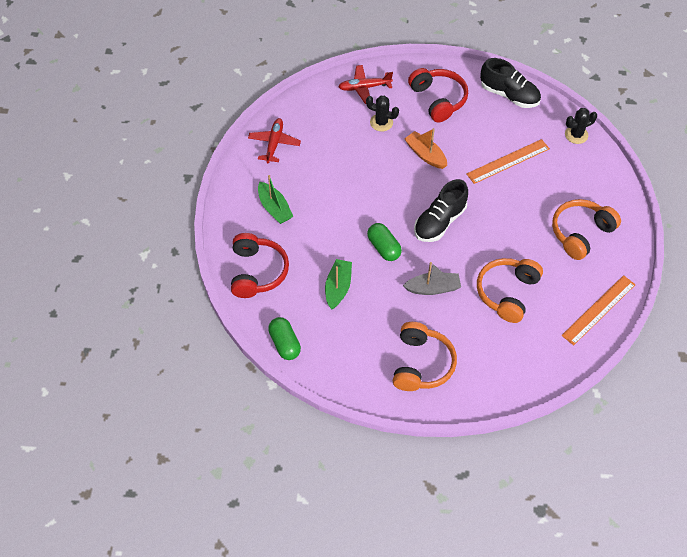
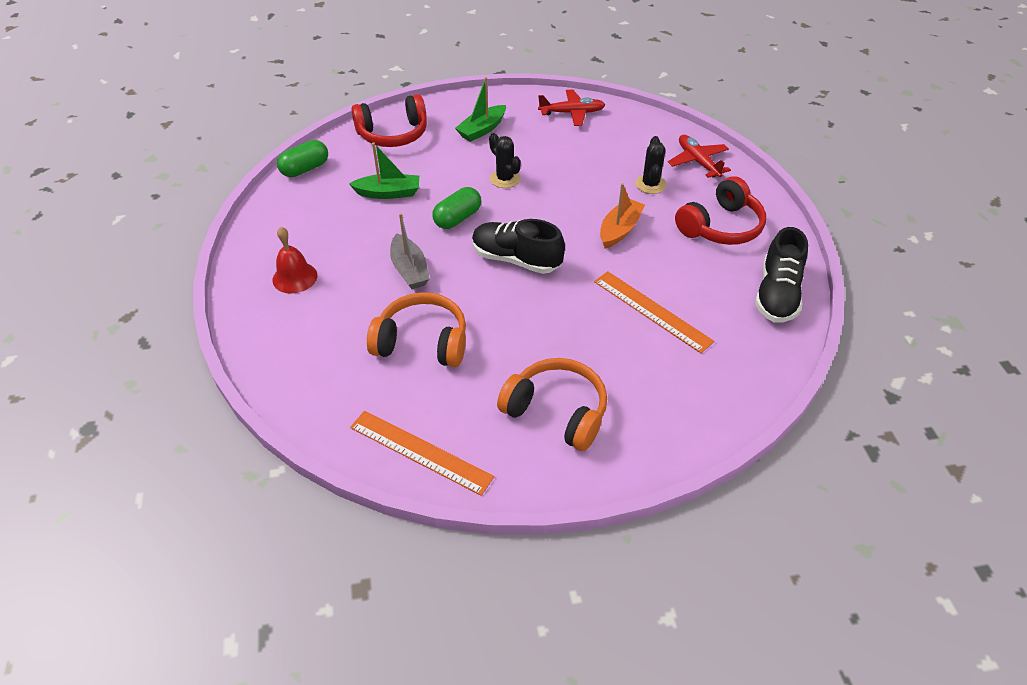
camera: 75 degrees right, 10 degrees down
(421, 364) = (295, 277): orange headphones -> red bell
(576, 135) = (748, 382): black cactus -> black cactus (505, 179)

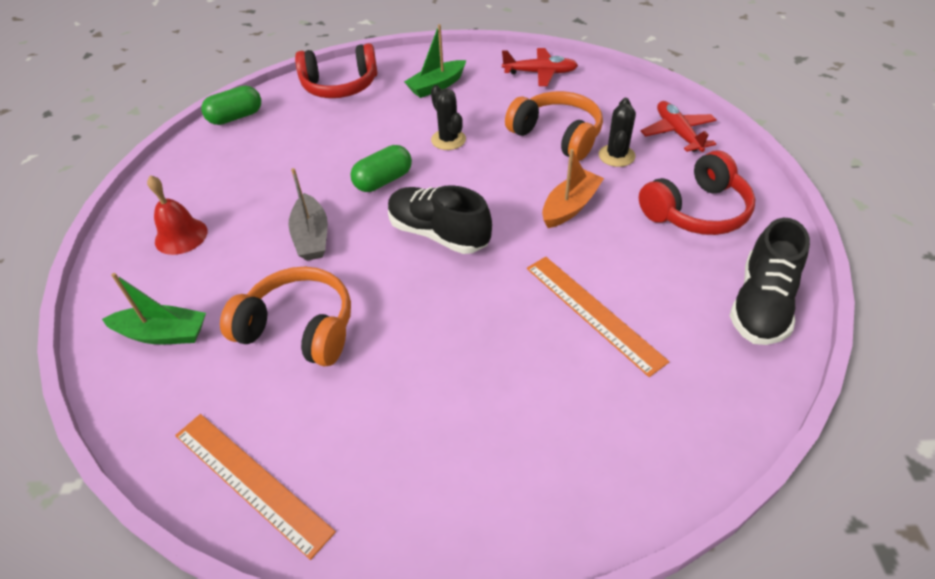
camera: 10 degrees right, 0 degrees up
(388, 193) = (315, 148): green boat -> green boat (163, 334)
(557, 411) = (442, 442): orange headphones -> orange headphones (557, 136)

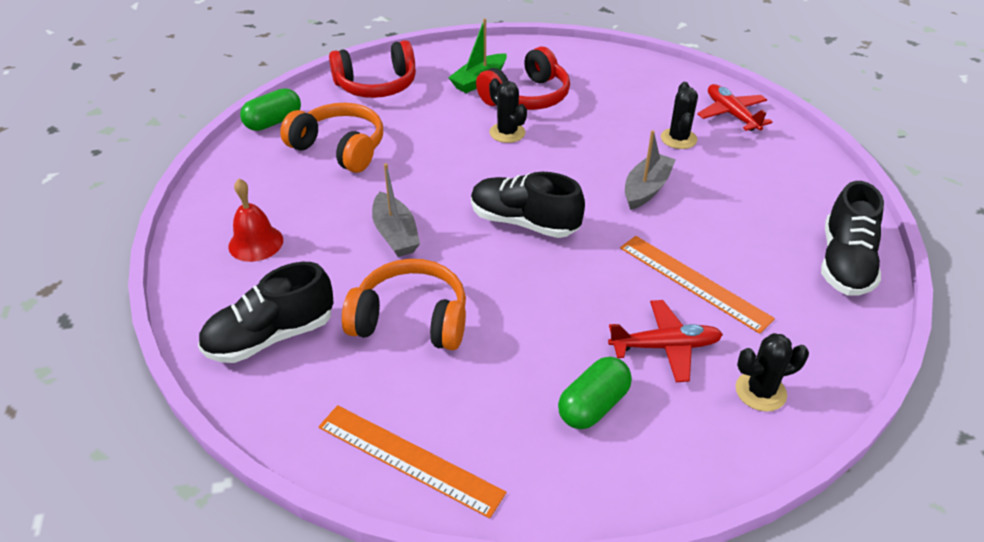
camera: 10 degrees left, 5 degrees down
(163, 334) = (271, 337): green boat -> black shoe
(383, 181) = (452, 176): green capsule -> green capsule (593, 405)
(540, 73) = (582, 63): red plane -> red plane (665, 346)
(557, 136) = (615, 123): orange headphones -> orange headphones (340, 148)
(570, 207) = (646, 189): orange boat -> grey boat
(634, 445) = (760, 391): none -> black cactus
(696, 211) = (767, 185): red headphones -> red headphones (527, 97)

